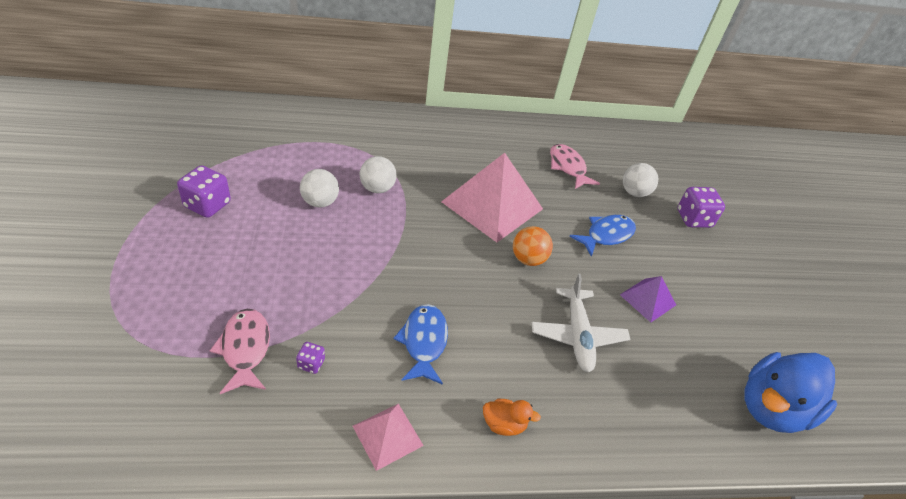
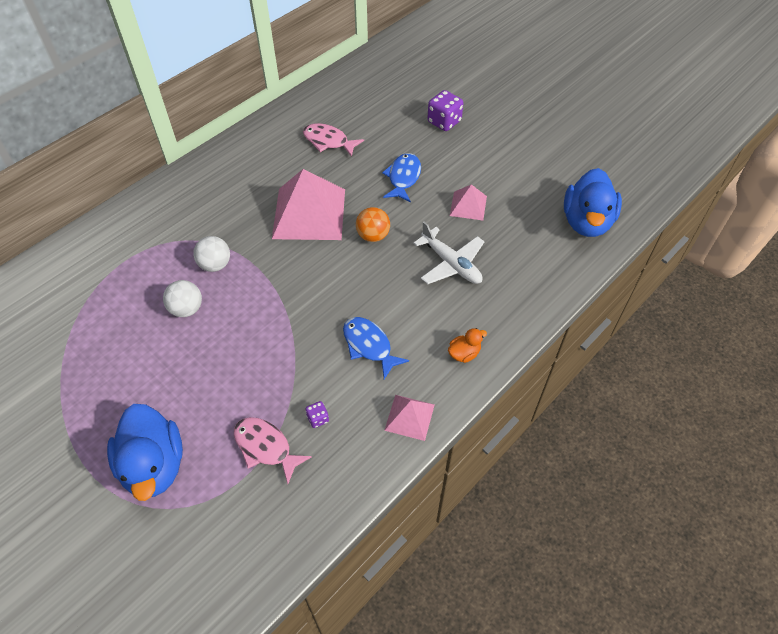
camera: 35 degrees left, 10 degrees up
(158, 289) = (154, 465): none -> blue duck
(207, 205) = (105, 380): purple dice -> none
(634, 193) = (390, 129): white ball -> none
(647, 299) = (468, 206): purple pyramid -> pink pyramid

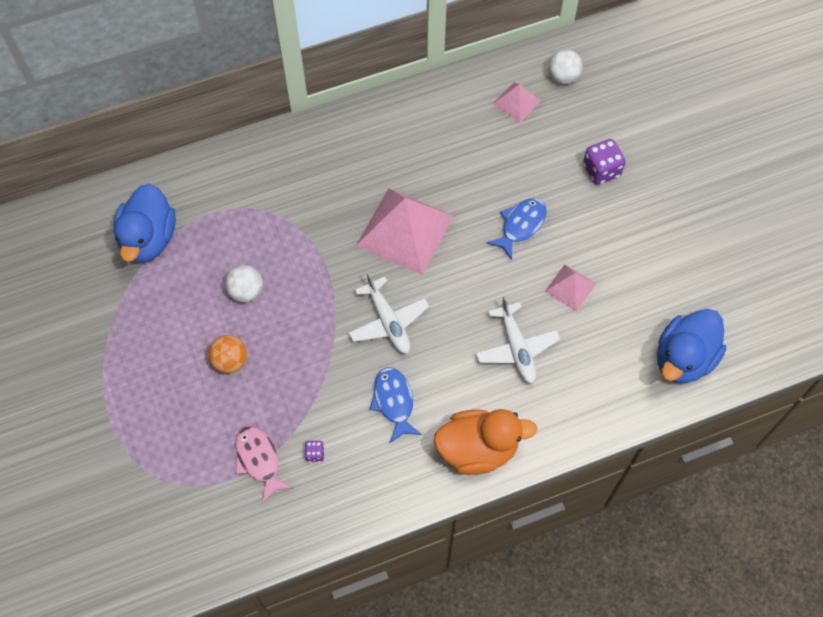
camera: 25 degrees right, 10 degrees up
(154, 465) = (162, 435): blue duck -> blue duck (149, 239)
(215, 265) = (290, 253): white ball -> white ball (563, 76)
(328, 141) = (465, 148): pink fish -> none
(330, 285) = (388, 322): none -> white plane
(373, 236) = (455, 283): orange ball -> orange ball (230, 361)
(409, 417) = (396, 489): pink pyramid -> pink pyramid (516, 102)
(464, 353) = (478, 449): orange duck -> orange duck, size x2.26

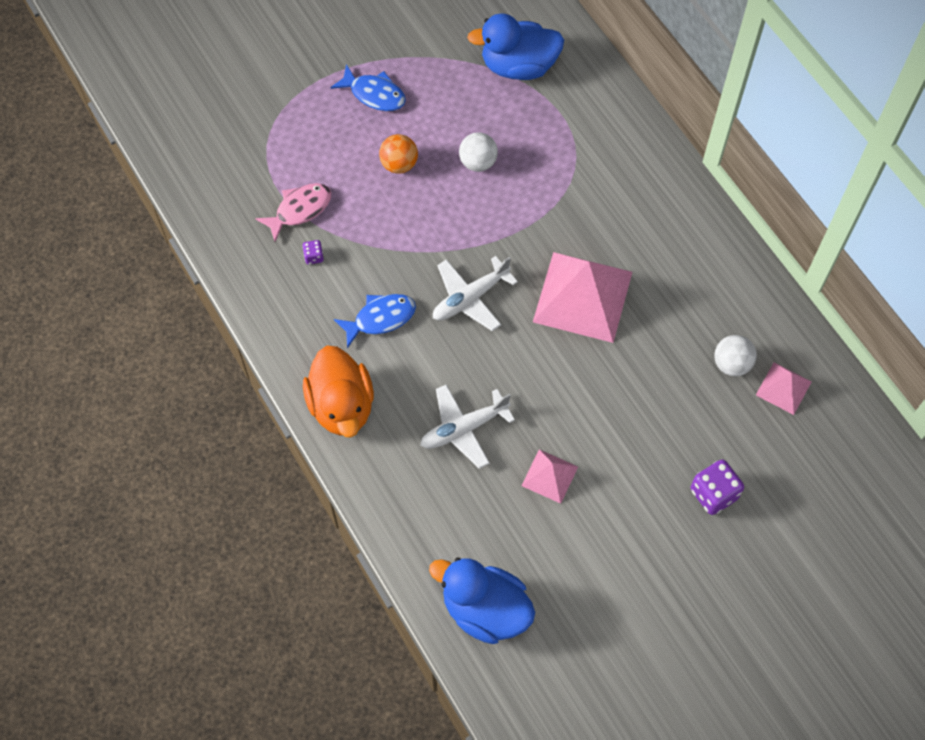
camera: 80 degrees right, 0 degrees up
(520, 226) = (617, 414): blue fish -> blue fish (374, 94)
(563, 76) = (836, 435): white ball -> white ball (731, 364)

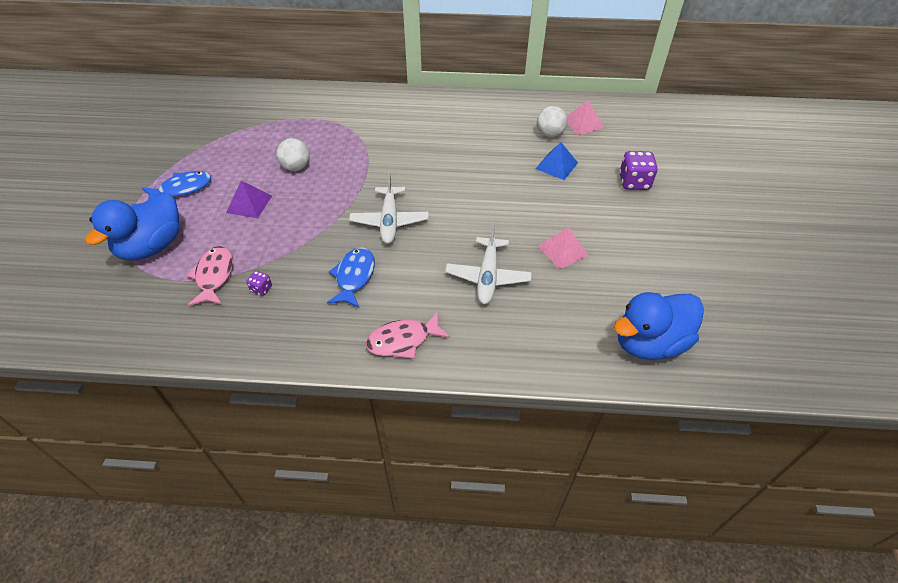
camera: 55 degrees left, 15 degrees down
(341, 406) = (403, 340): orange duck -> pink fish
(399, 164) = (249, 204): orange ball -> purple pyramid
(518, 66) = (255, 118): blue duck -> blue duck (152, 246)
(583, 297) = (444, 170): pink pyramid -> none
(679, 401) = (556, 165): none -> blue pyramid

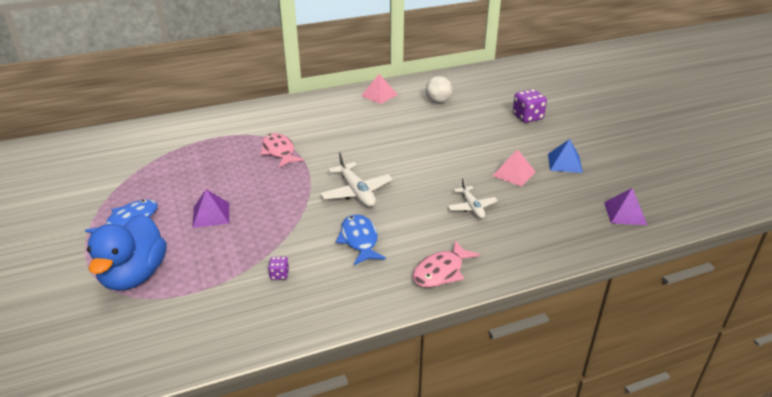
camera: 25 degrees left, 15 degrees down
(214, 276) = (223, 279): pink fish -> pink fish (279, 151)
(296, 167) = (235, 175): white ball -> none
(488, 277) = (472, 207): white plane -> white plane, size x0.66
(556, 165) = (461, 120): blue pyramid -> blue pyramid (565, 163)
(583, 123) = (457, 89): pink pyramid -> pink pyramid (379, 95)
(649, 343) = (625, 213): blue duck -> purple pyramid

